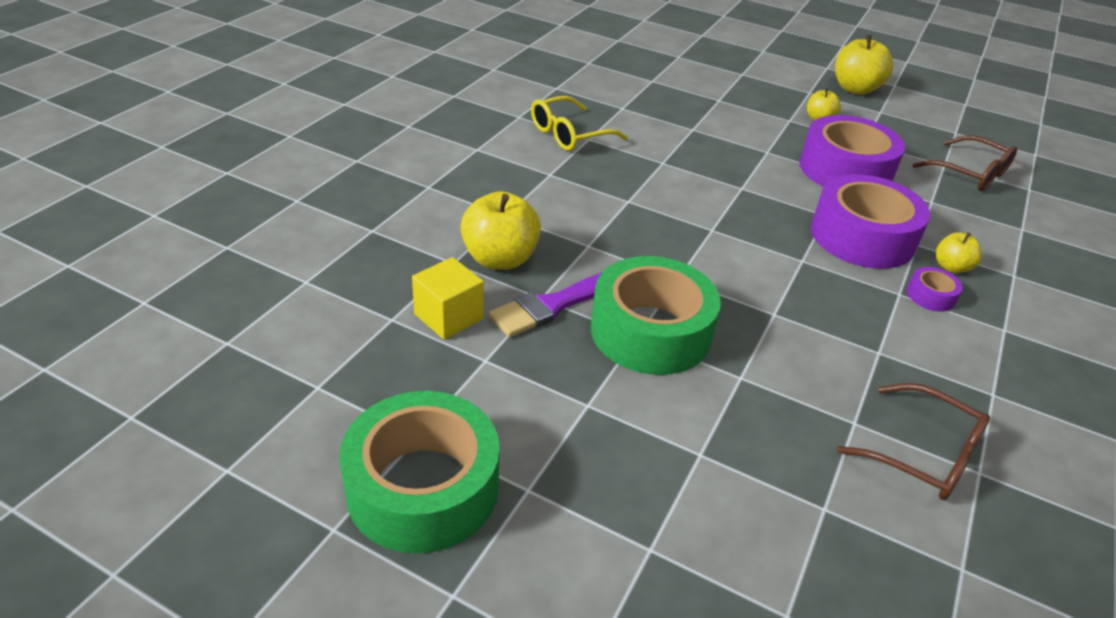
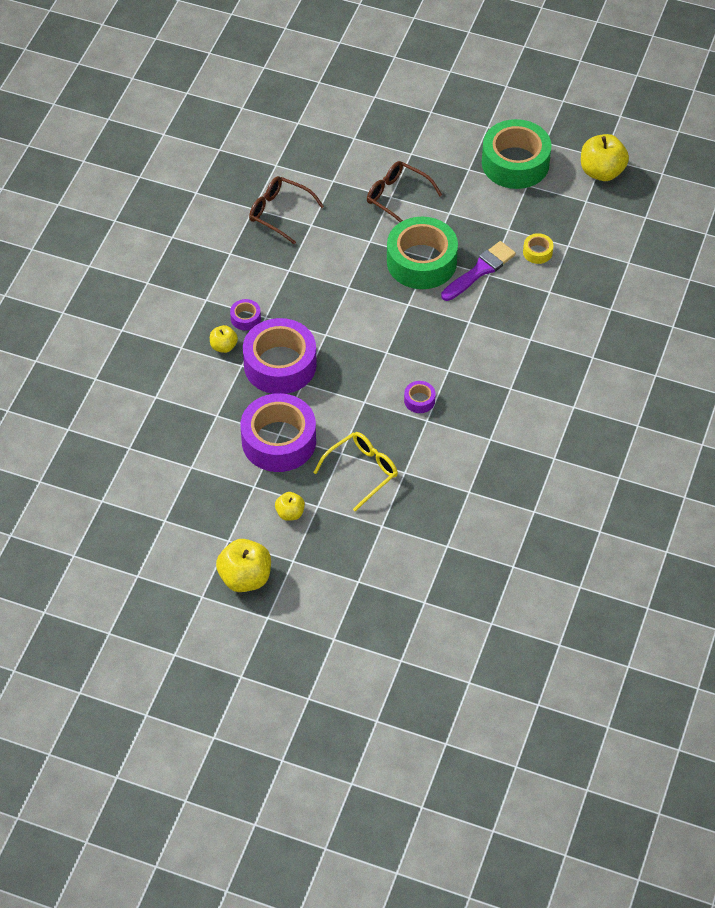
camera: 175 degrees right, 15 degrees up
(448, 316) = (537, 252): yellow cube -> yellow tape
(500, 259) = (522, 299): yellow apple -> yellow apple (601, 171)
(569, 134) = (507, 441): yellow glasses -> yellow glasses (362, 471)
(670, 179) = (419, 400): none -> purple tape
(970, 173) = (173, 458): brown glasses -> brown glasses (397, 197)

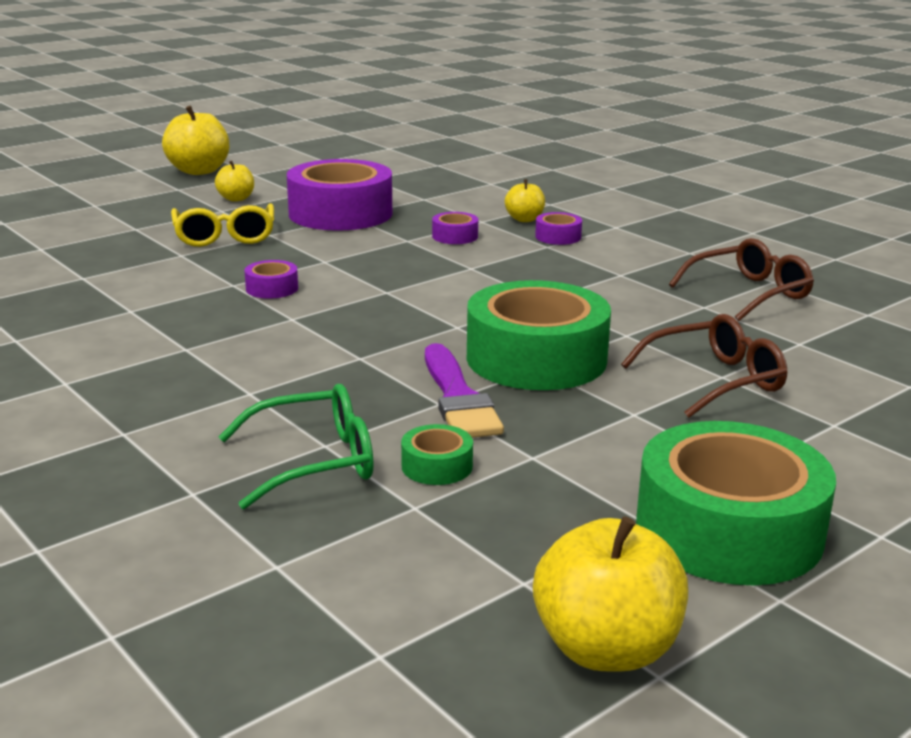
camera: 120 degrees right, 30 degrees down
(280, 364) = (455, 236): purple tape -> purple tape, size x0.42
(537, 252) = (437, 466): yellow tape -> green tape
(563, 287) = (314, 461): none -> green glasses

